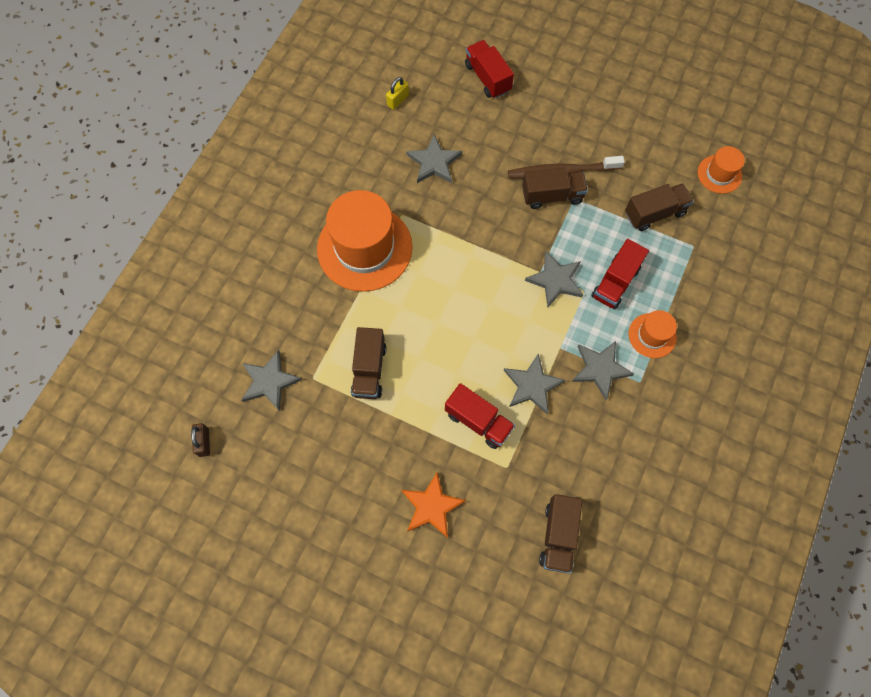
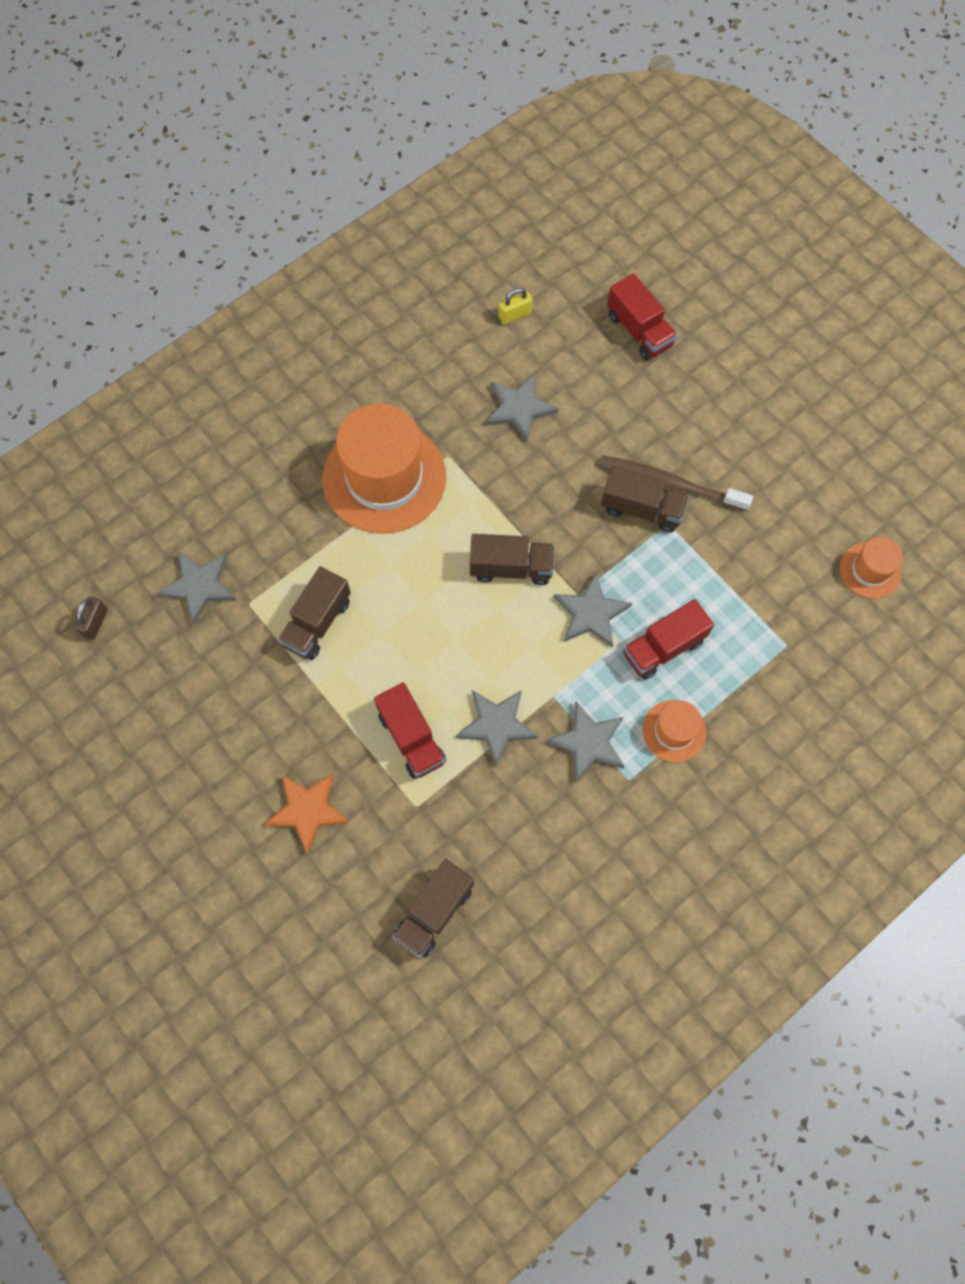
camera: 25 degrees right, 0 degrees up
(487, 78) = (639, 330): red truck -> red truck turned 150 degrees clockwise
(654, 213) = (759, 584): brown truck -> brown truck (511, 567)

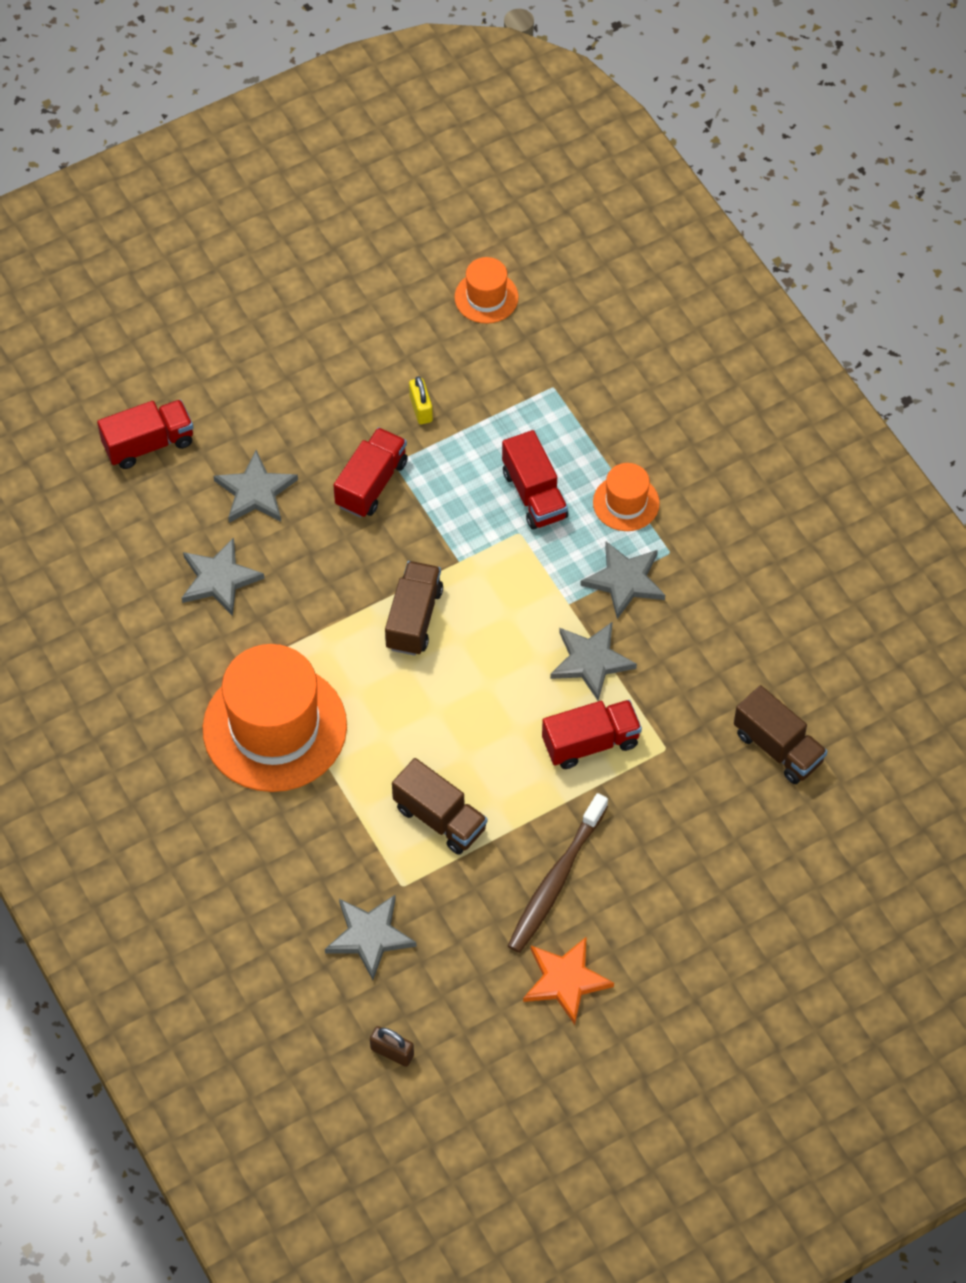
camera: 80 degrees left, 10 degrees down
(308, 810) = (653, 852): orange star -> orange star (565, 980)
(515, 315) = (93, 563): yellow padlock -> yellow padlock (421, 409)
(591, 613) = (483, 553): grey star -> grey star (255, 492)
(641, 509) = (371, 484): brown truck -> red truck
(669, 483) = (347, 452): brown toothbrush -> brown toothbrush (555, 881)

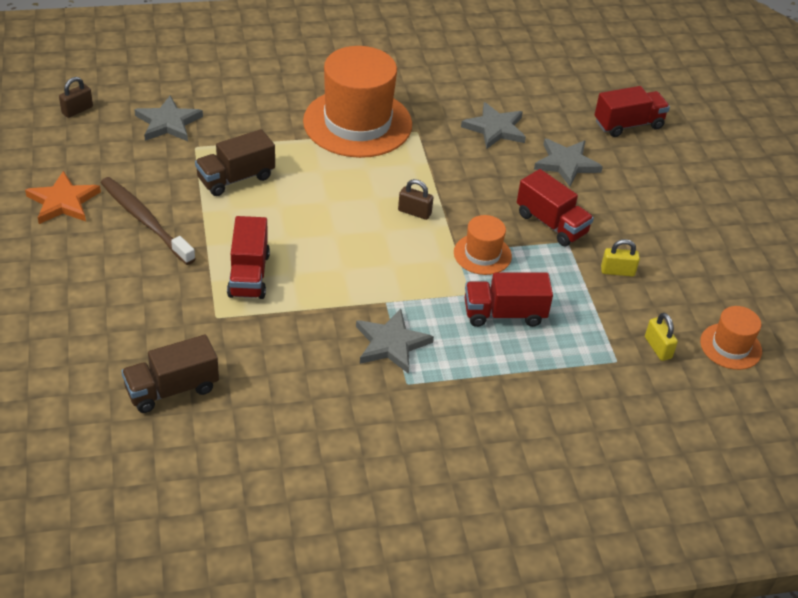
camera: 105 degrees right, 15 degrees down
(148, 444) = (628, 125): red truck -> red truck turned 105 degrees counterclockwise
(414, 618) = (414, 212): brown truck -> brown padlock
(518, 356) = (658, 348): none -> yellow padlock
(591, 661) = (323, 298): grey star -> none
(626, 503) = (472, 370): orange hat -> orange hat (482, 254)

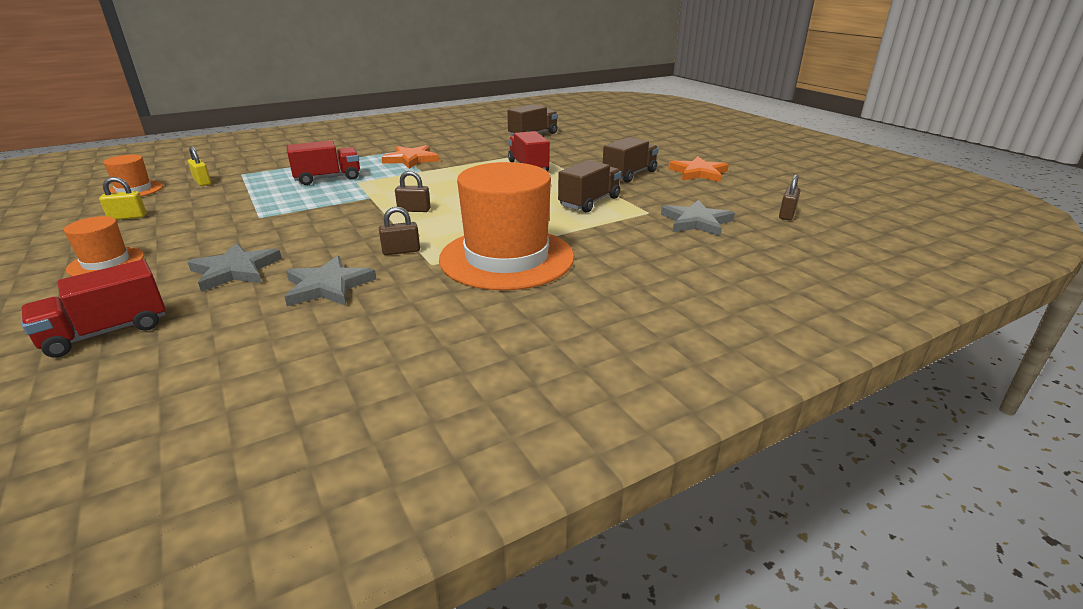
camera: 165 degrees right, 15 degrees down
(145, 220) = (629, 174): brown toothbrush -> brown truck
(391, 344) = (411, 159): grey star -> orange star
(437, 153) = (401, 251): none -> brown padlock
(482, 254) = (345, 199): orange hat -> orange hat (106, 262)
(551, 224) = (272, 224): red truck -> none
(617, 271) = (215, 209): yellow padlock -> yellow padlock (127, 217)

